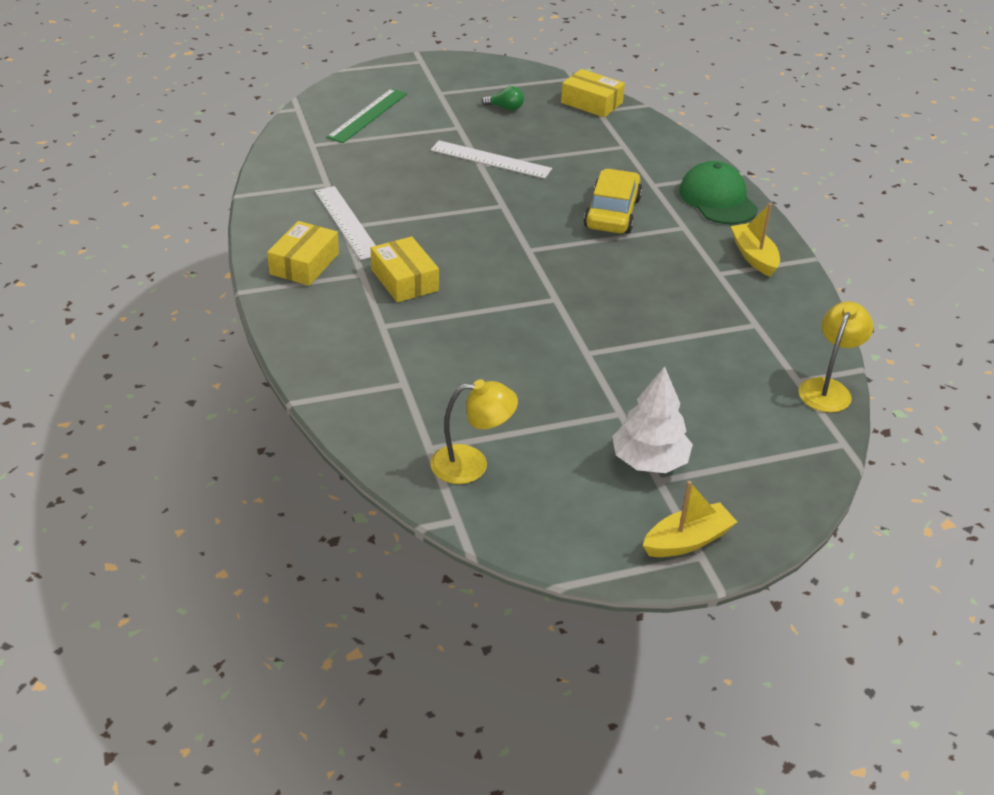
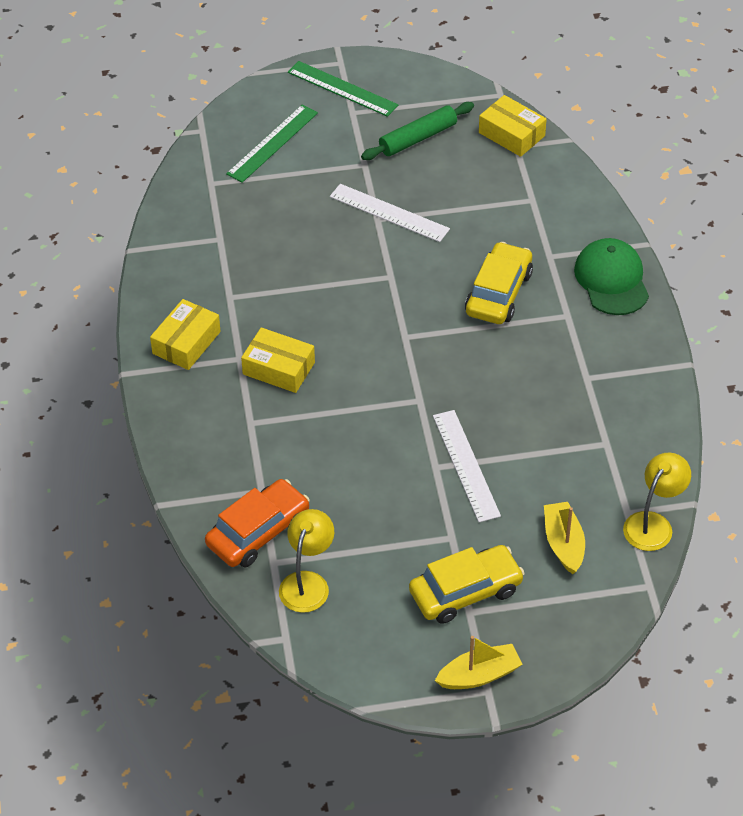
camera: 10 degrees right, 10 degrees up
(347, 222) = (233, 291): white ruler -> white ruler (466, 465)
(404, 280) = (278, 368): yellow box -> yellow box turned 45 degrees counterclockwise
(407, 421) = (258, 532): none -> orange car
(427, 78) = (342, 89): none -> green ruler
(471, 464) = (307, 583): yellow lamp -> yellow lamp turned 75 degrees counterclockwise
(505, 108) = (418, 138): green light bulb -> green rolling pin
(649, 461) = (465, 591): white tree -> yellow car
(754, 256) = (628, 358): yellow boat -> yellow boat (563, 543)

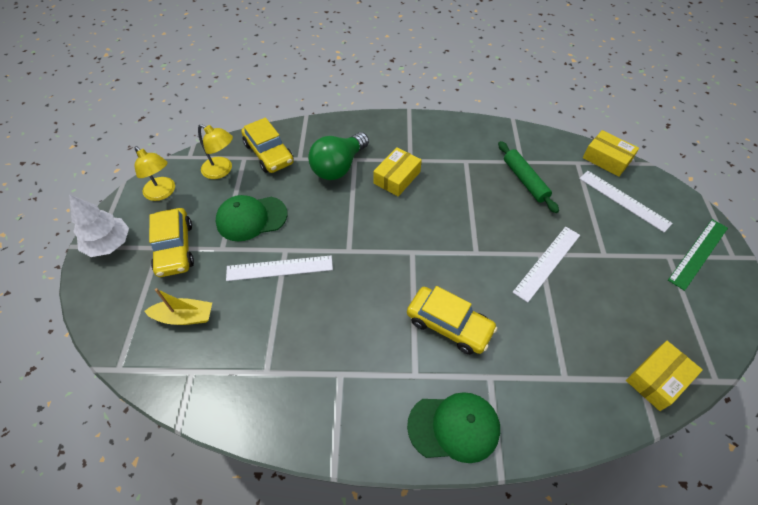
camera: 100 degrees right, 5 degrees up
(186, 342) = (428, 137): yellow box -> yellow box (607, 159)
(258, 532) = (269, 153): orange car -> yellow car
(270, 438) = (339, 167): none -> green light bulb
(272, 143) = (624, 200): green ruler -> white ruler
(392, 518) = (251, 218): none -> green cap
(418, 138) = (642, 298): green rolling pin -> green rolling pin (525, 180)
(479, 675) = (109, 244): yellow boat -> white tree
(653, 524) = (172, 388): yellow lamp -> yellow lamp (163, 193)

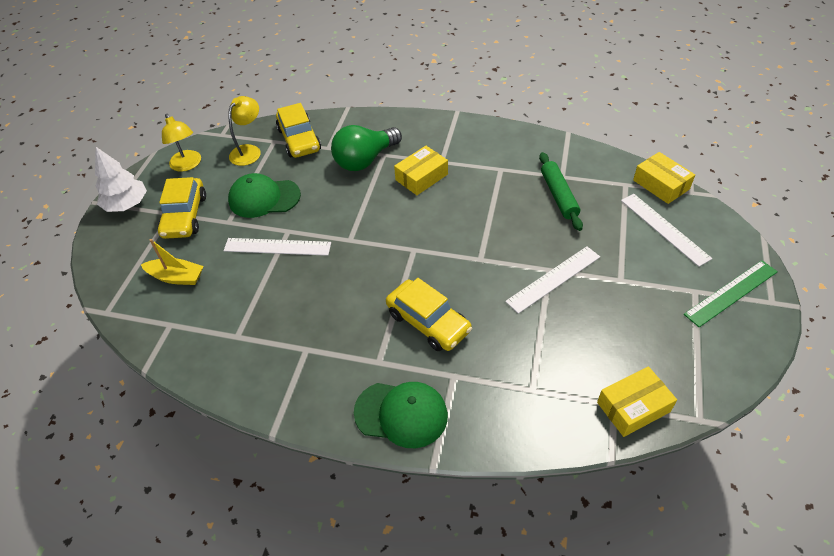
camera: 15 degrees right, 5 degrees down
(222, 170) = (249, 151): yellow lamp -> yellow lamp turned 105 degrees counterclockwise

